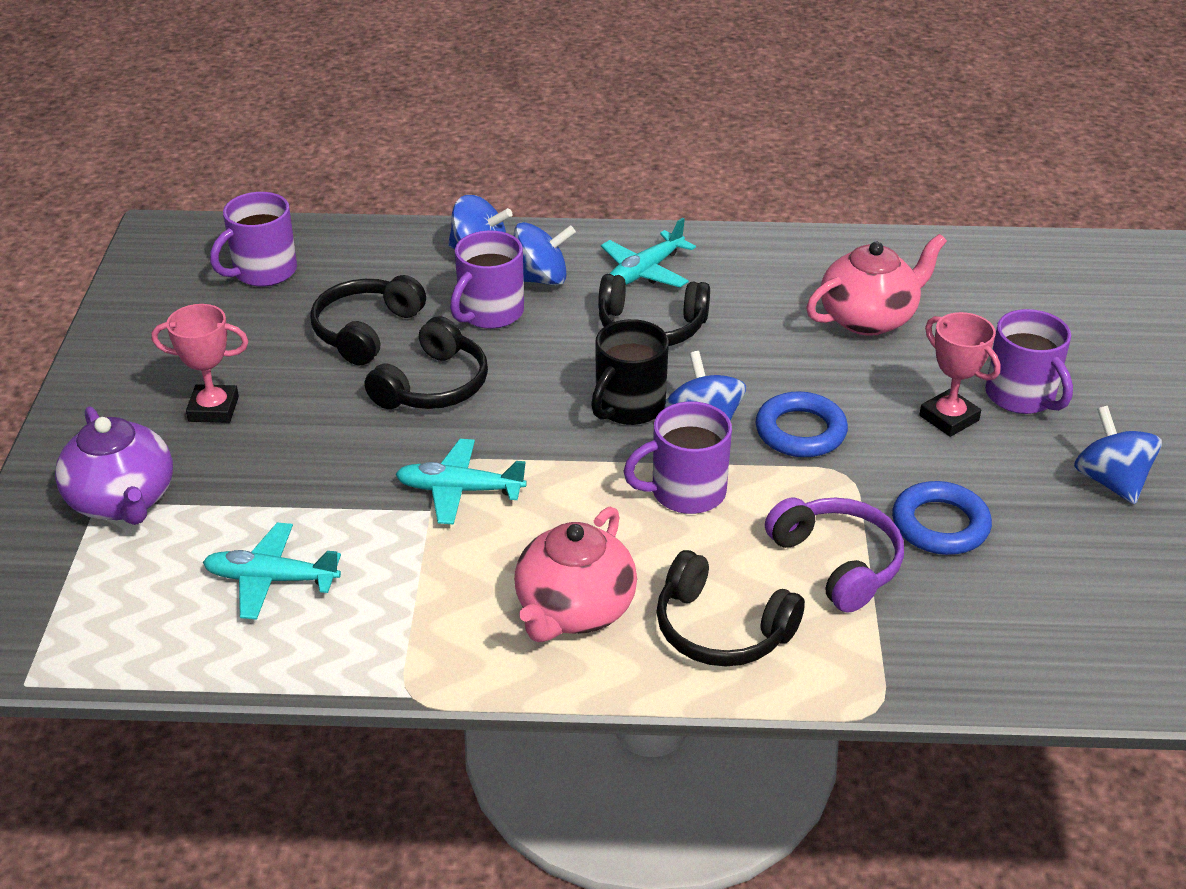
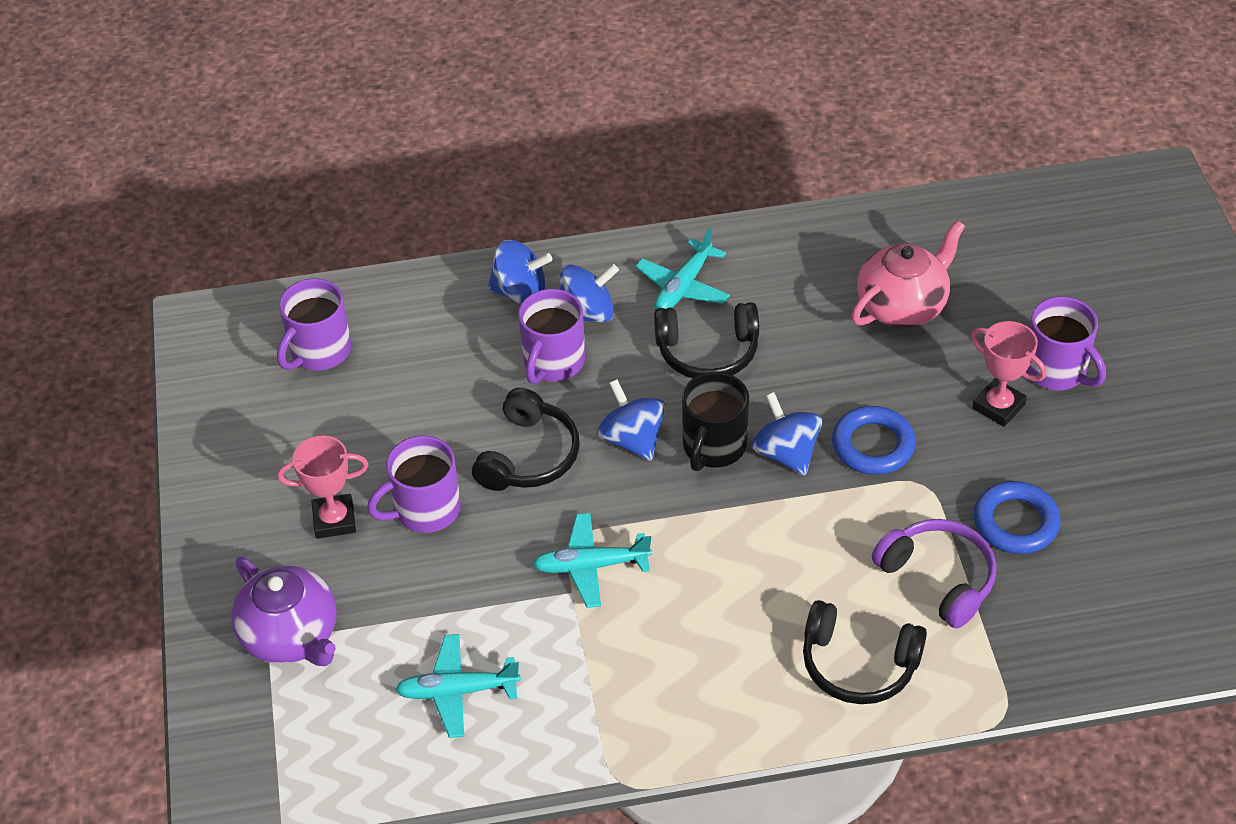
camera: 10 degrees left, 10 degrees up
(366, 331) = (444, 404): black headphones -> none
(574, 610) = (729, 670): pink teapot -> none
(685, 492) = (790, 530): purple mug -> purple mug (425, 510)
(1110, 481) = (1149, 449): blue spinning top -> blue spinning top (632, 439)

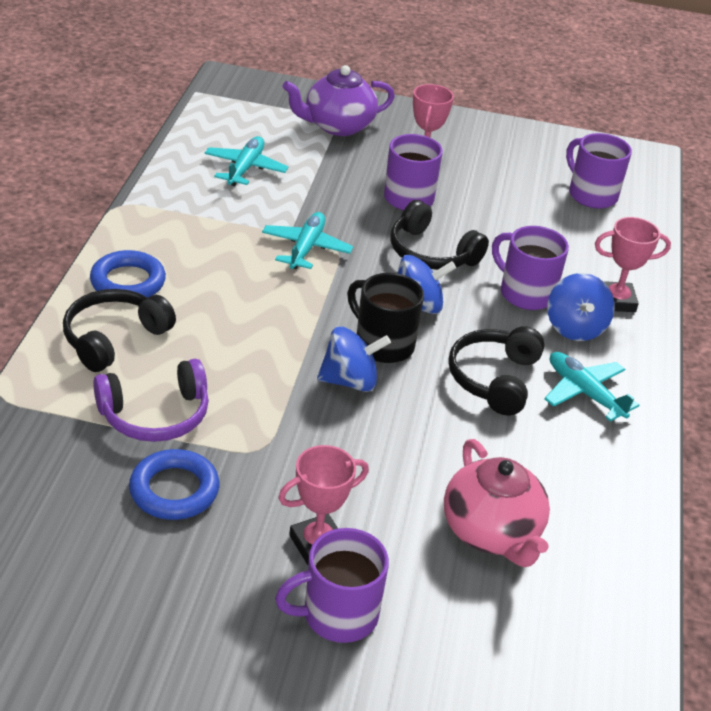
camera: 105 degrees right, 10 degrees down
(520, 292) = (616, 301): blue spinning top -> pink trophy
(873, 445) = (325, 436): blue ring -> blue ring (128, 282)

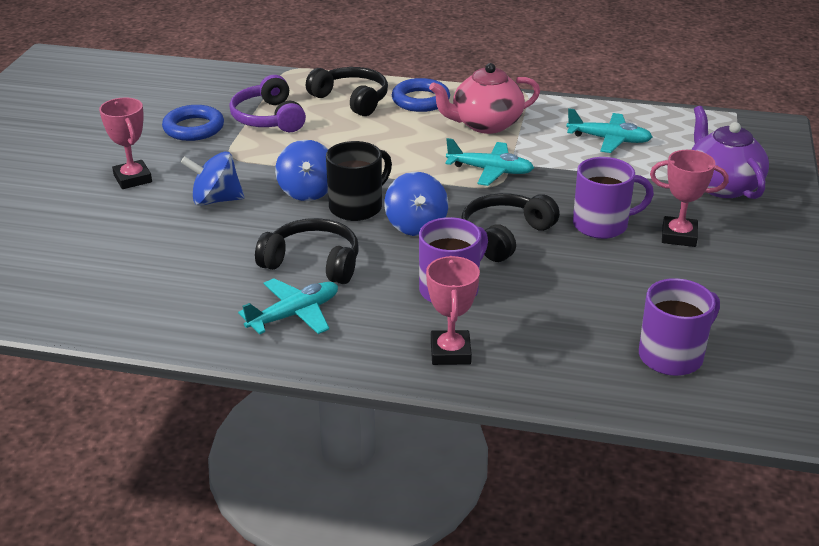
camera: 95 degrees right, 5 degrees down
(337, 615) = (67, 186): purple mug -> none
(492, 532) = (126, 251): pink teapot -> pink teapot (485, 124)
(575, 328) = (397, 318): blue spinning top -> blue spinning top (216, 200)

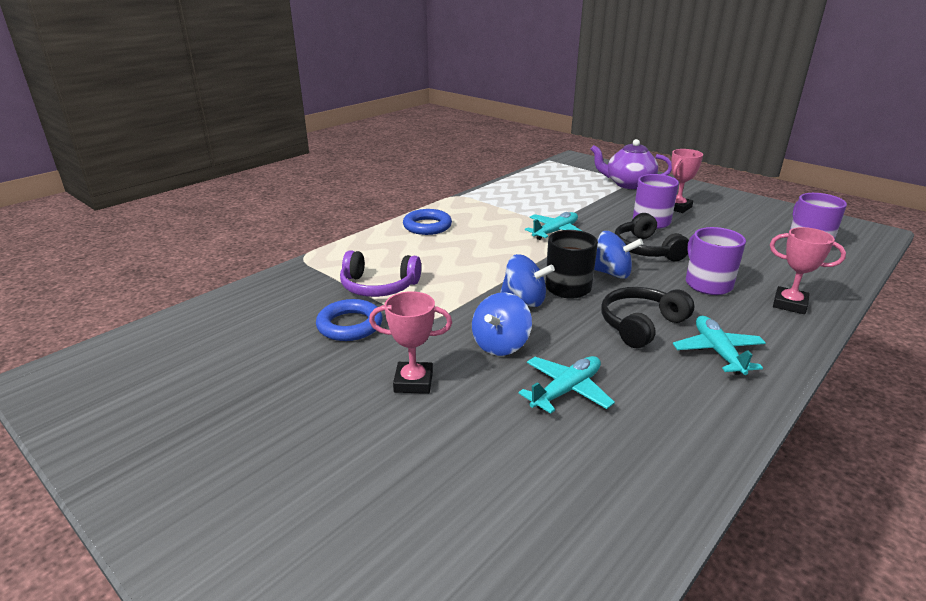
camera: 60 degrees left, 5 degrees down
(351, 100) = (392, 248): black headphones -> none
(485, 124) = (489, 217): pink teapot -> none
(609, 140) = (549, 193): turquoise plane -> turquoise plane (566, 390)

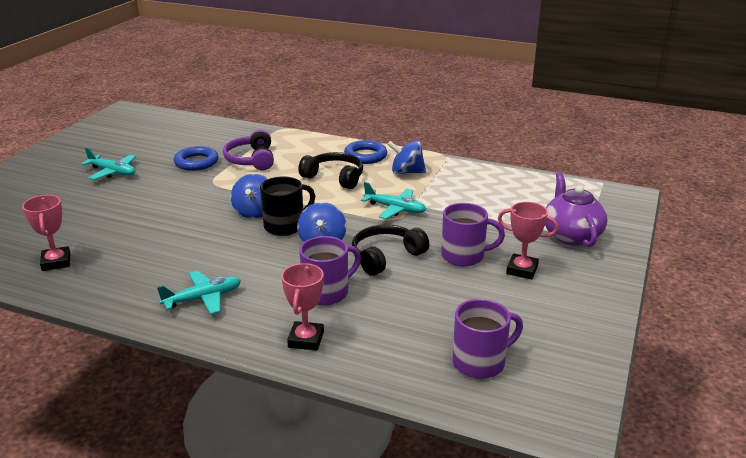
camera: 70 degrees right, 0 degrees up
(413, 382) = (138, 192): pink trophy -> pink trophy (56, 262)
(500, 345) = (187, 212): blue spinning top -> blue spinning top (406, 172)
(566, 390) = (137, 241): turquoise plane -> turquoise plane (113, 172)
(641, 325) = (234, 262): black headphones -> black headphones (334, 177)

